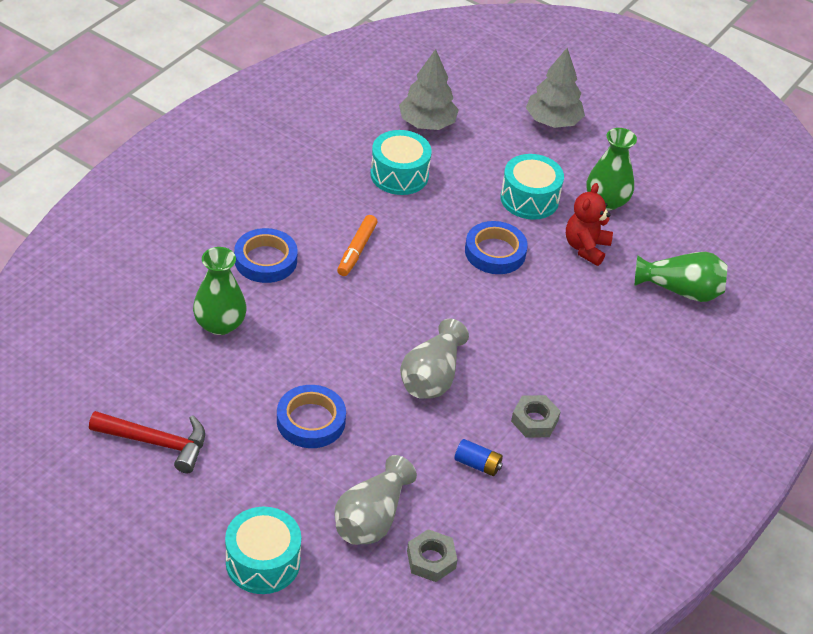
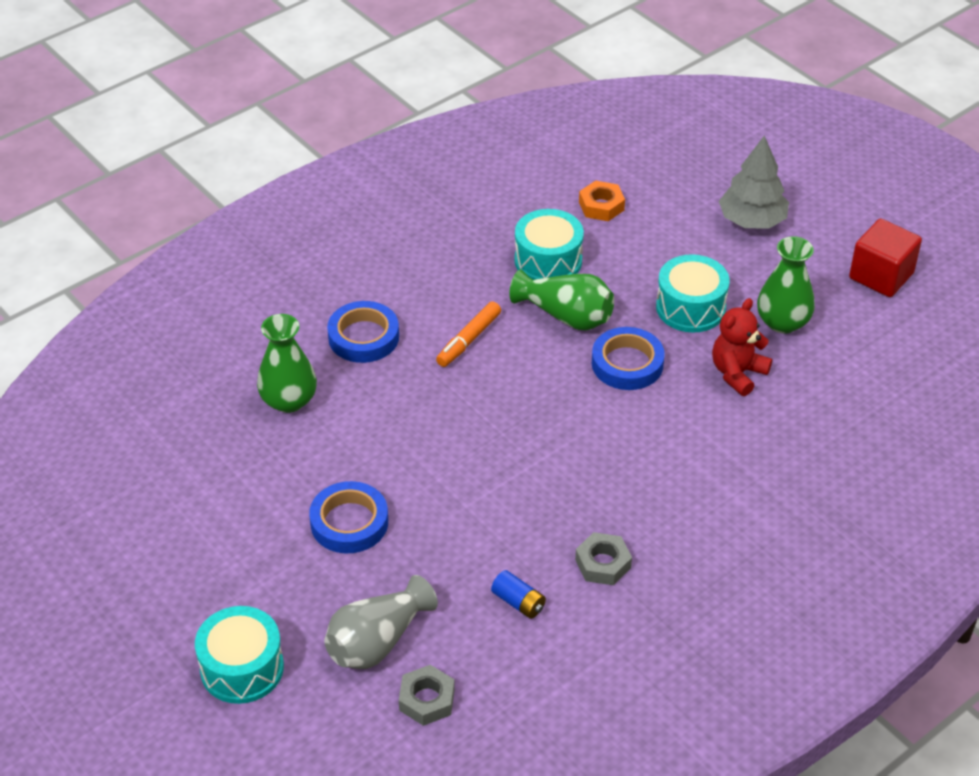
camera: 20 degrees right, 0 degrees up
(157, 443) = (176, 519): red hammer -> none
(427, 123) = (601, 206): grey tree -> orange nut
(432, 377) = (502, 495): grey vase -> none
(669, 154) = (881, 276): none -> red cube
(681, 290) = (835, 439): green vase -> green vase (566, 316)

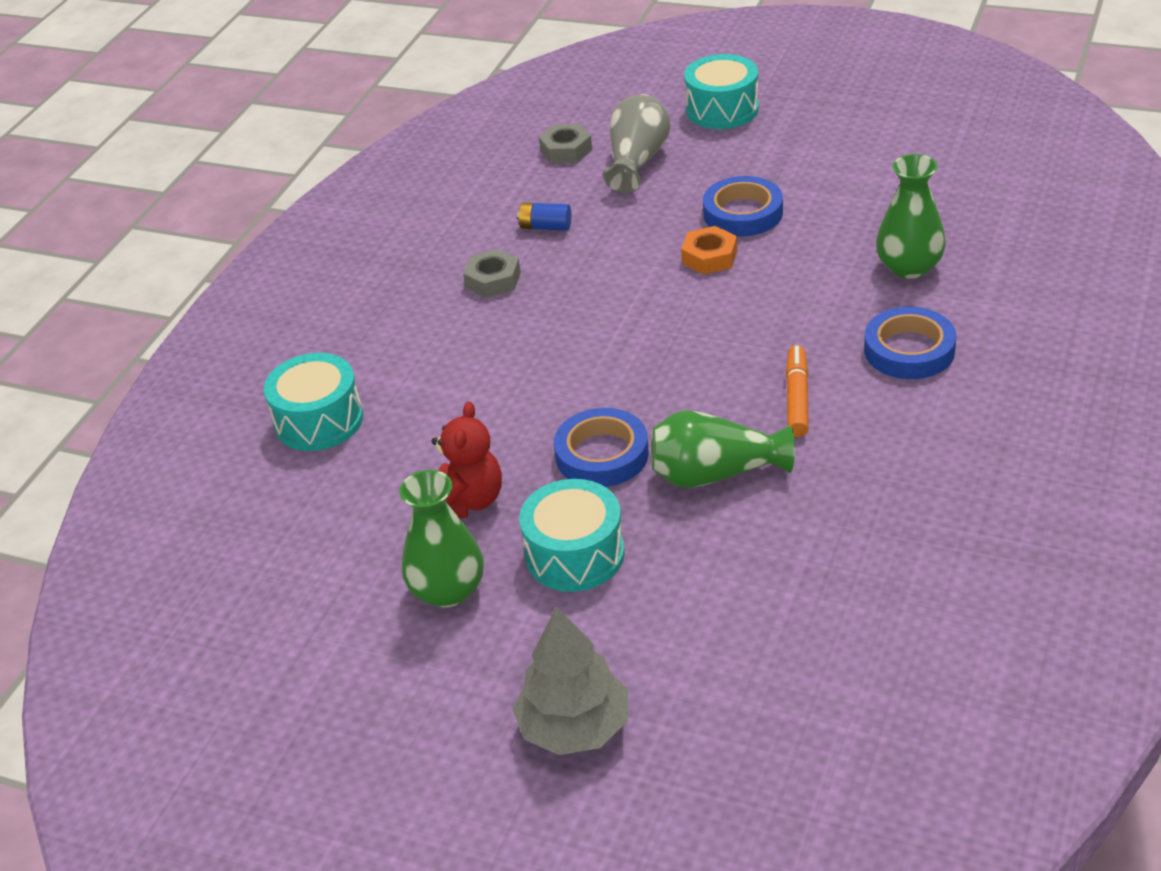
camera: 155 degrees right, 5 degrees down
(548, 260) = (798, 529): turquoise drum -> turquoise drum (319, 420)
(601, 206) = (800, 643): orange nut -> orange nut (709, 257)
(881, 276) = (344, 725): red cube -> none

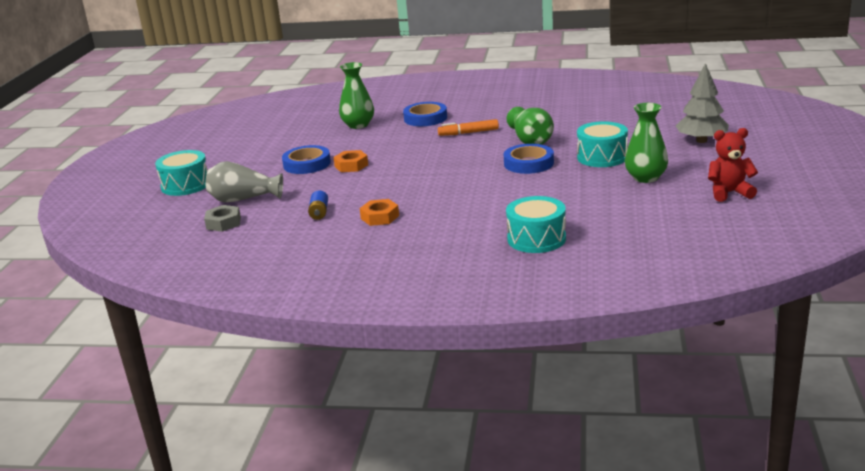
camera: 105 degrees left, 15 degrees down
(468, 502) = (581, 185): red teddy bear -> red teddy bear (729, 193)
(493, 280) = (380, 217): grey nut -> orange nut

